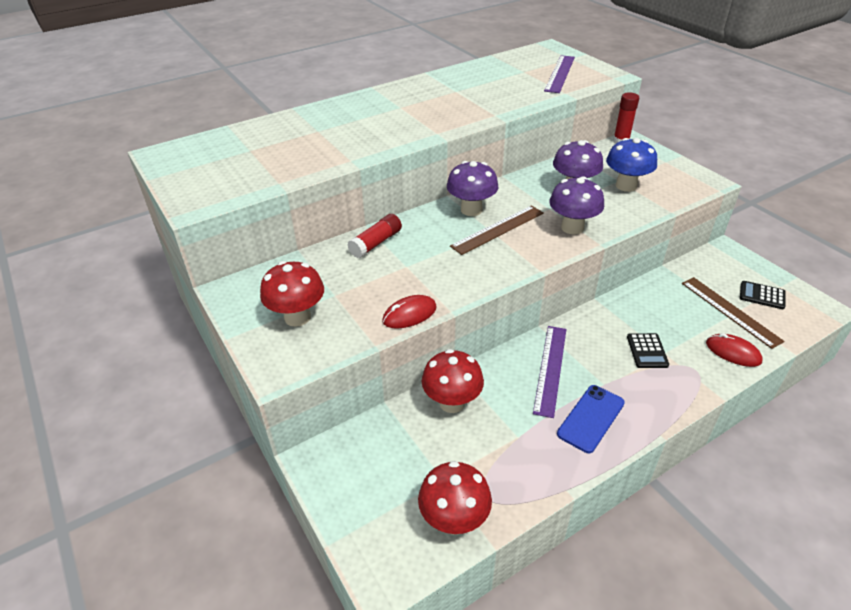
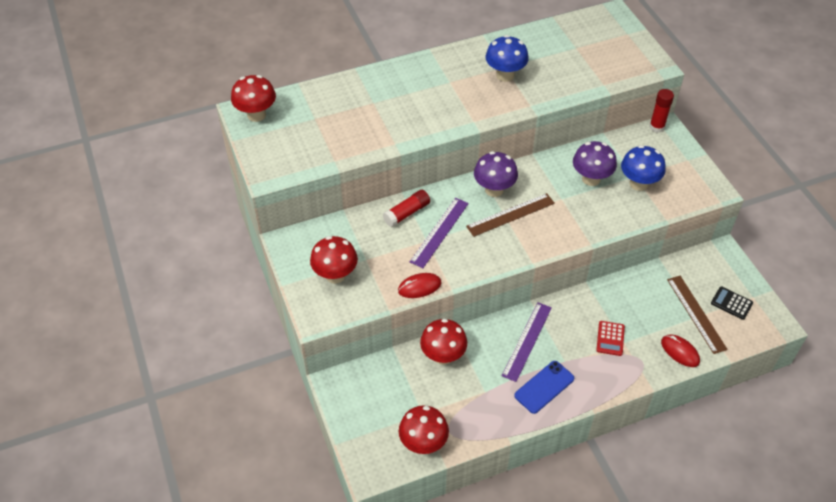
camera: 10 degrees right, 10 degrees up
(178, 155) = (256, 115): none -> red mushroom
(459, 96) = (505, 75): none -> blue mushroom
(560, 73) = (609, 56): purple ruler -> purple ruler (439, 232)
(572, 227) = (574, 223): purple mushroom -> none
(647, 351) = (610, 338): black calculator -> red calculator

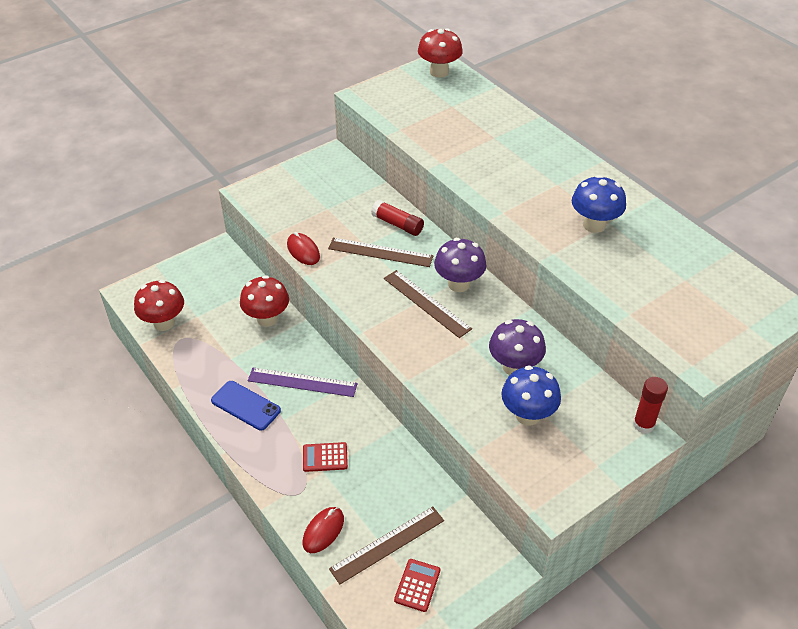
camera: 75 degrees right, 5 degrees down
(335, 275) = (301, 193): red mushroom -> none
(439, 232) = (380, 252): purple ruler -> brown ruler
(731, 303) = (417, 585): black calculator -> red calculator

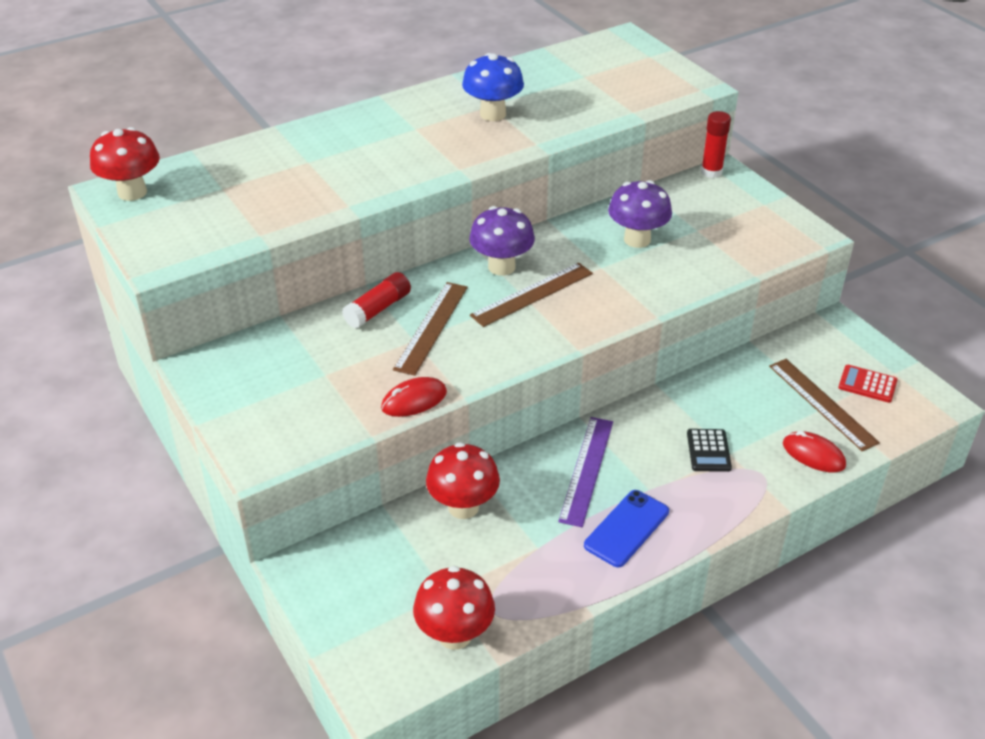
camera: 85 degrees left, 5 degrees down
(325, 457) = (708, 451): red calculator -> black calculator
(527, 415) = (705, 238): blue mushroom -> none

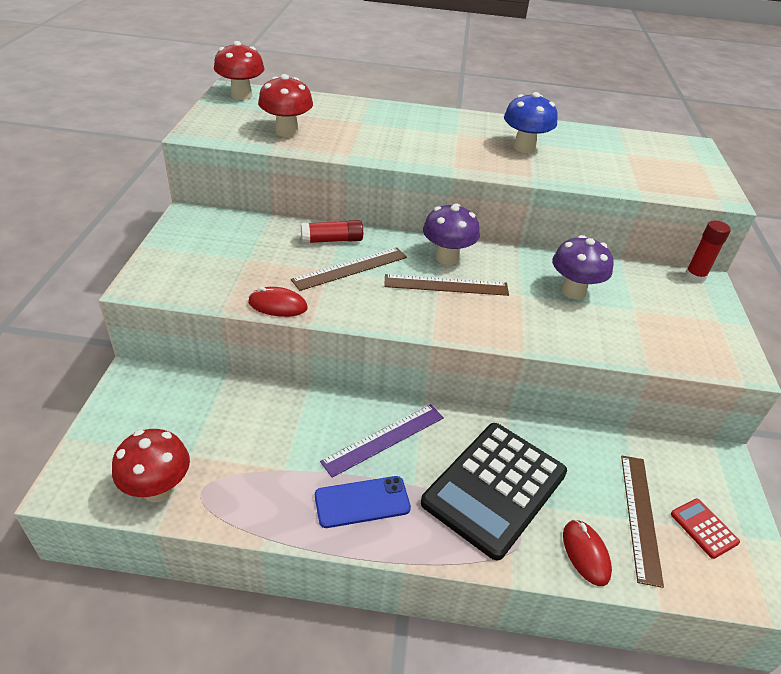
camera: 35 degrees right, 0 degrees up
(463, 507) = (272, 407): red mushroom -> red mushroom (286, 131)
(708, 451) = (495, 488): black calculator -> black calculator, size x2.45

